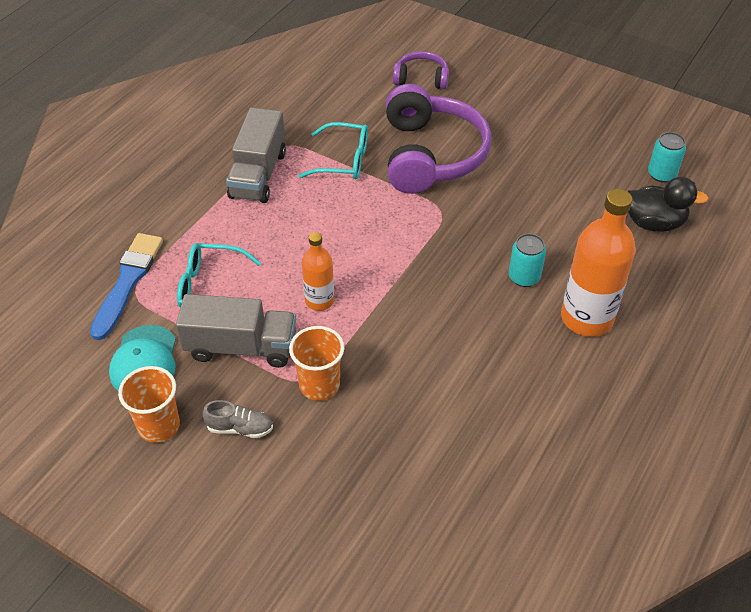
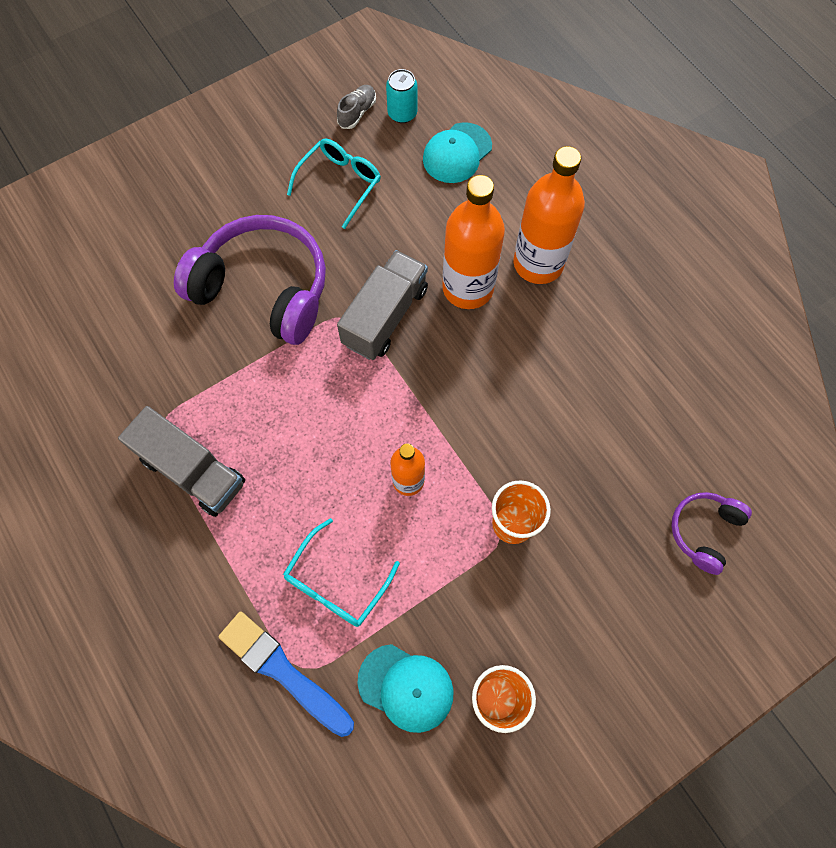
camera: 65 degrees left, 20 degrees up
(240, 428) = (531, 618): grey shoe -> grey shoe (357, 113)
(241, 347) = (433, 580): grey truck -> grey truck (385, 316)
(343, 160) = (222, 375): turquoise glasses -> turquoise glasses (340, 183)
(421, 79) = (140, 243): purple headphones -> purple headphones (704, 531)
(524, 277) = (468, 288): turquoise can -> orange bottle
(653, 223) = (457, 153): black duck -> turquoise cap

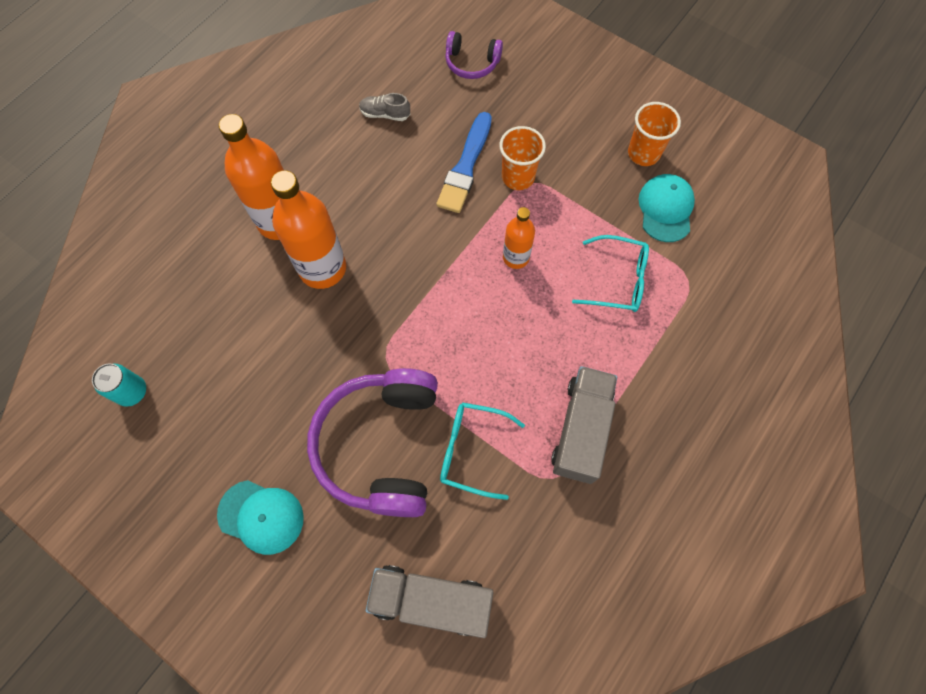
camera: 110 degrees left, 0 degrees up
(283, 671) = (698, 292): blue brush -> blue brush (465, 166)
(340, 183) = (237, 421): turquoise glasses -> turquoise glasses (471, 450)
(357, 113) = (140, 438): grey shoe -> grey shoe (385, 114)
(385, 316) = (374, 326): grey truck -> grey truck (431, 599)
(457, 153) = (172, 323): turquoise cap -> turquoise cap (261, 516)

